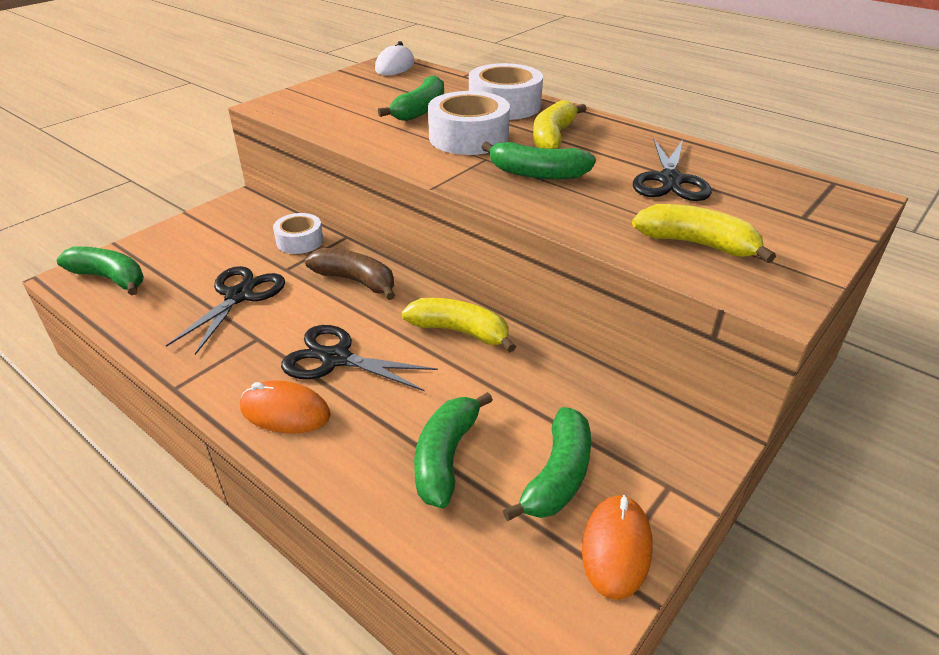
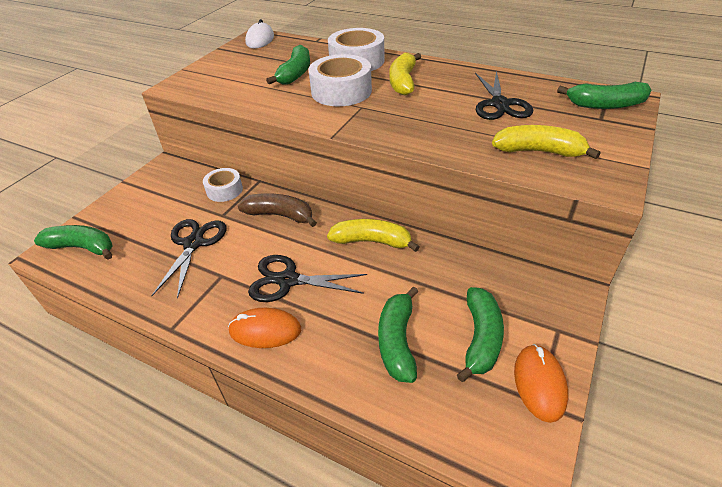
camera: 10 degrees left, 5 degrees up
(537, 173) = (404, 113): green banana -> green banana (605, 105)

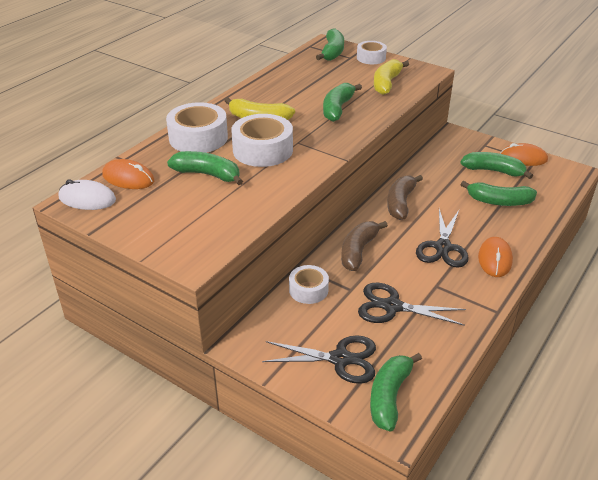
camera: 85 degrees left, 5 degrees down
(288, 47) = (128, 178): none -> orange mouse
(372, 241) = (400, 203): yellow banana -> brown banana
(446, 122) = (337, 108): none -> green banana
(500, 104) = (317, 85): black scissors -> black scissors (340, 359)
(614, 134) = (371, 58): none -> white tape

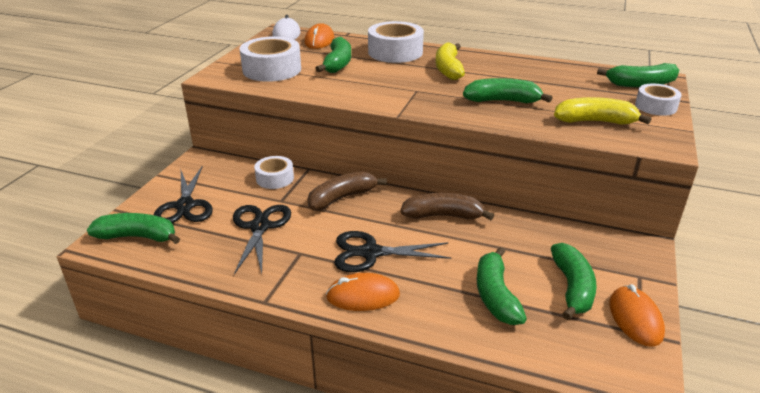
camera: 75 degrees right, 5 degrees down
(262, 150) = (391, 78): white tape -> white tape (272, 69)
(358, 251) = (342, 198): brown banana -> brown banana turned 45 degrees counterclockwise

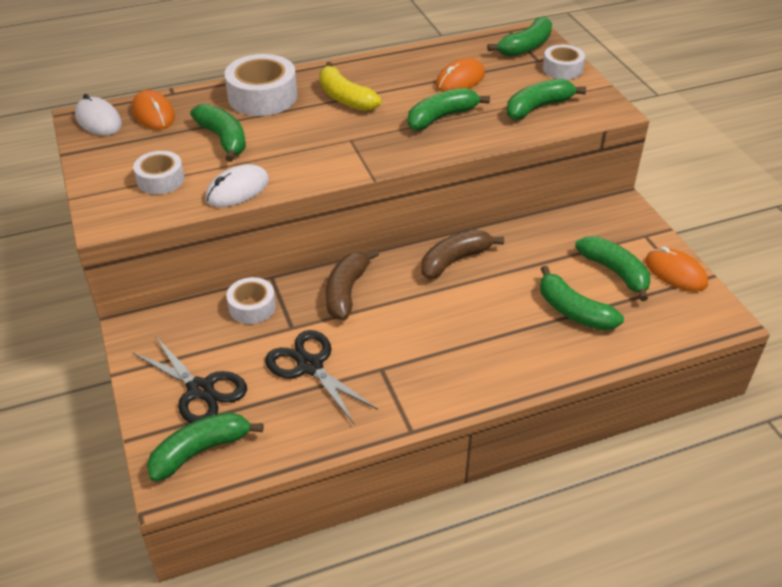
camera: 40 degrees left, 10 degrees up
(272, 69) = (160, 180): white tape -> white tape, size x0.60
(304, 89) = (237, 190): none -> white mouse
(363, 296) = (482, 374): orange mouse -> orange mouse (460, 80)
(370, 253) = (440, 331): black scissors -> none
(595, 121) = (538, 107): yellow banana -> green banana

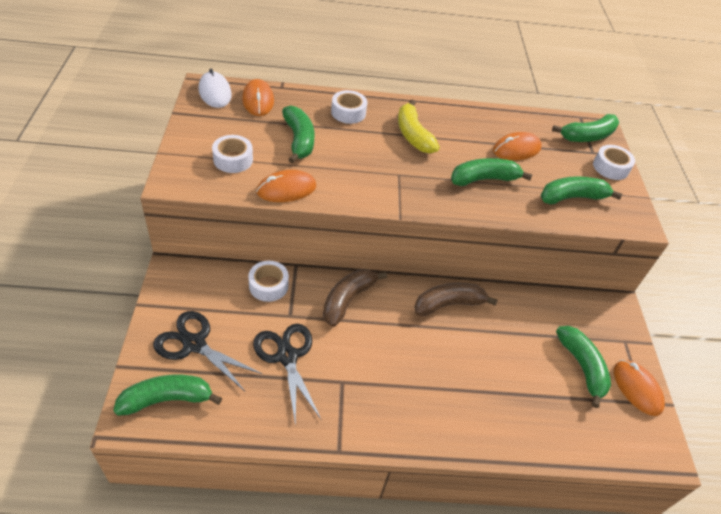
camera: 15 degrees right, 5 degrees up
(200, 390) = (194, 344): black scissors -> black scissors turned 150 degrees clockwise
(237, 190) = (286, 189): white mouse -> orange mouse
(262, 97) = (348, 112): white tape -> white tape, size x0.60
(573, 311) = (528, 391): green banana -> none

